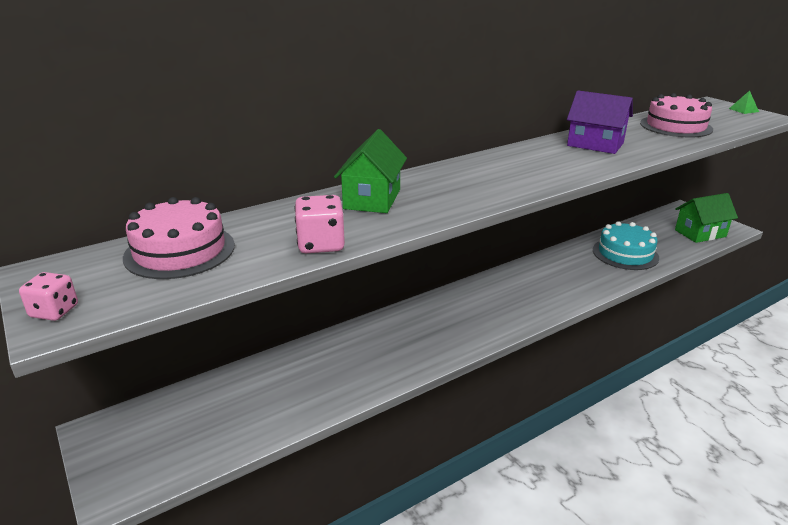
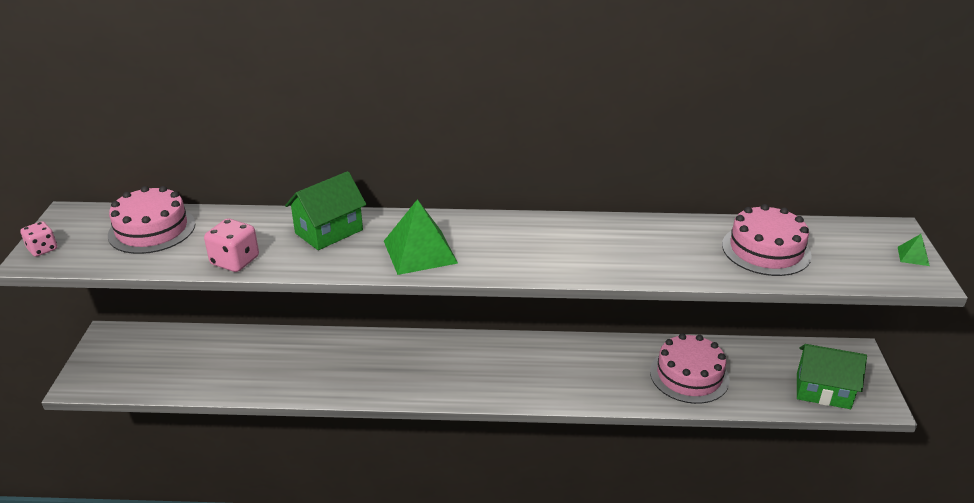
camera: 35 degrees right, 5 degrees up
(473, 188) = (420, 252): none -> green pyramid
(595, 144) = (623, 242): purple house -> none
(625, 254) = (689, 375): turquoise cake -> pink cake

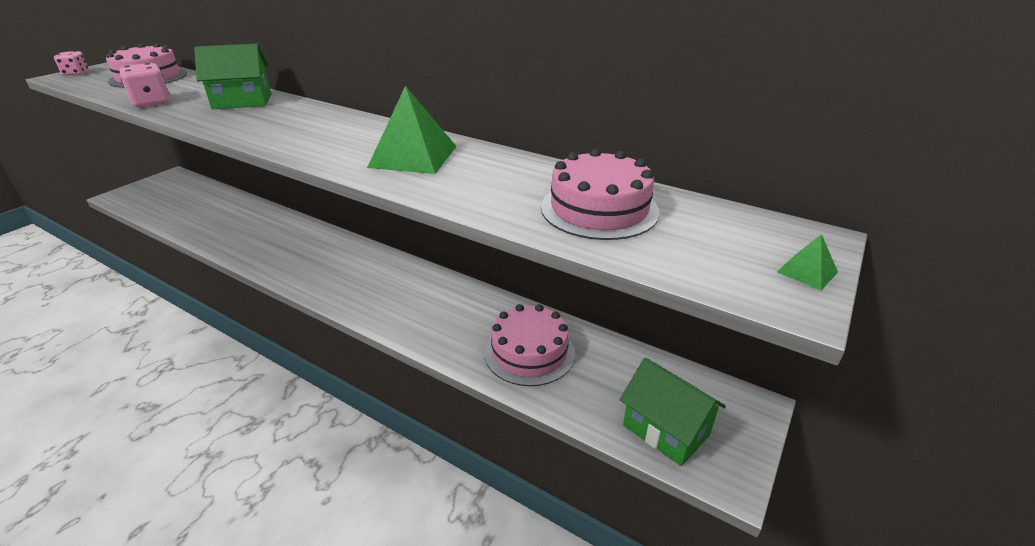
camera: 30 degrees right, 0 degrees up
(420, 252) = (275, 127): green pyramid -> green pyramid (413, 156)

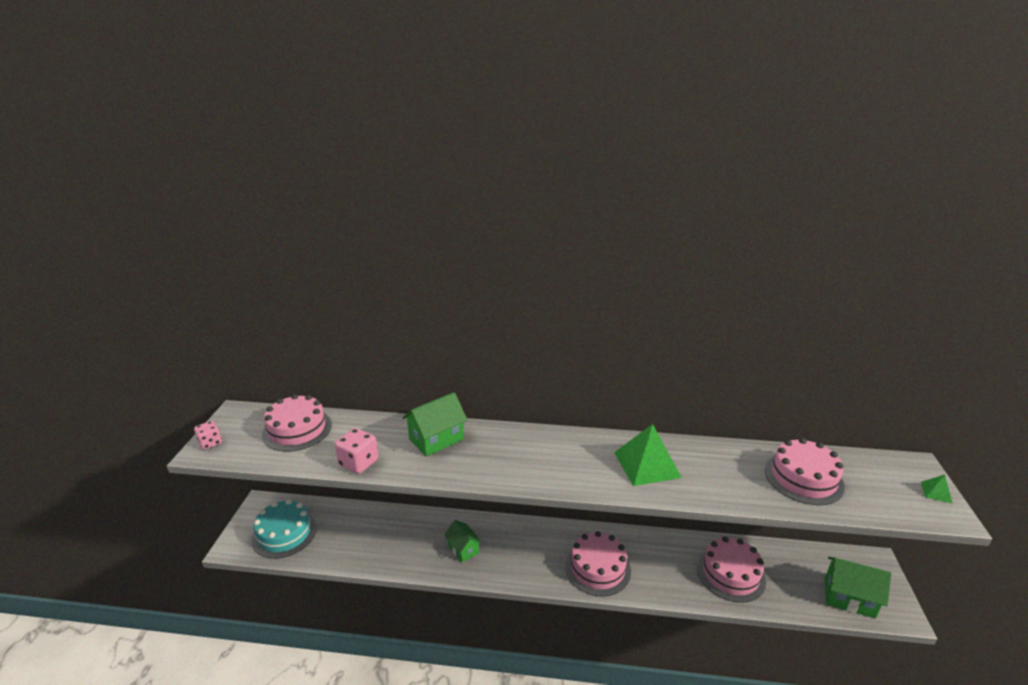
camera: 25 degrees left, 5 degrees down
(161, 198) = (284, 533): none -> turquoise cake
(281, 247) = (463, 549): none -> green house
(385, 300) = (597, 568): none -> pink cake

